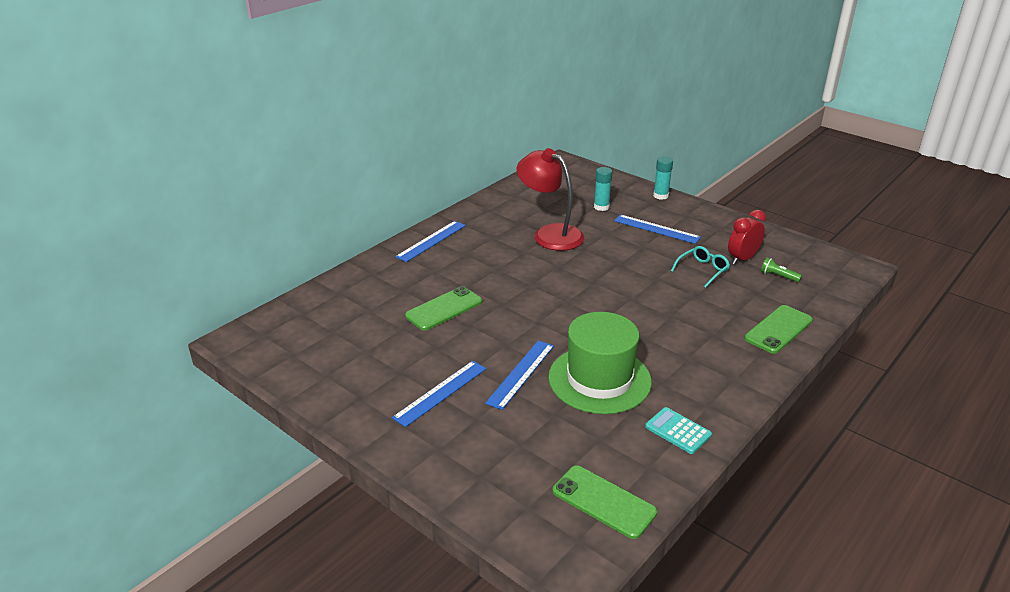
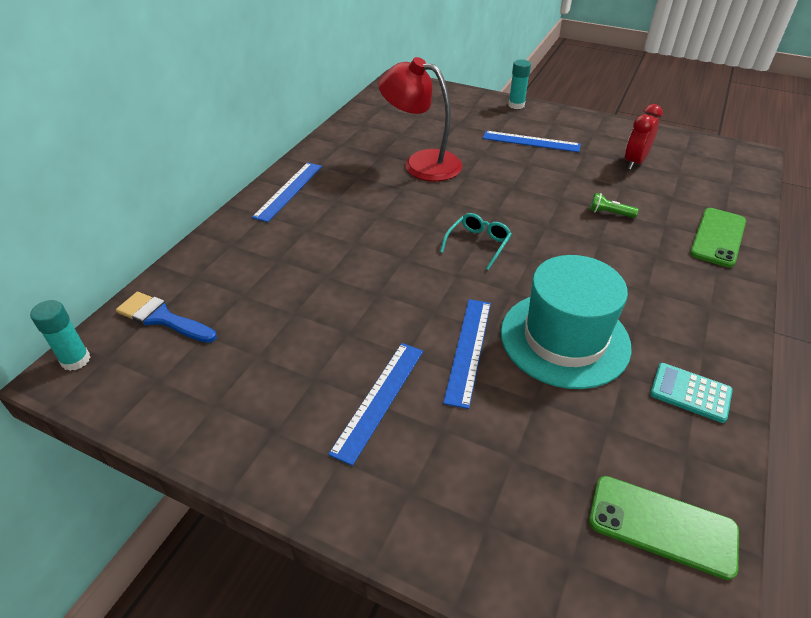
camera: 15 degrees left, 10 degrees up
(307, 316) = (162, 318): none -> blue brush
(444, 309) = (337, 276): green phone -> none
(599, 379) = (564, 339): green hat -> turquoise hat
(601, 207) = (462, 125): turquoise glue stick -> turquoise glue stick (76, 360)
(703, 270) = (603, 180): turquoise glasses -> turquoise glasses (478, 243)
(778, 276) = (680, 176): green flashlight -> green flashlight (609, 213)

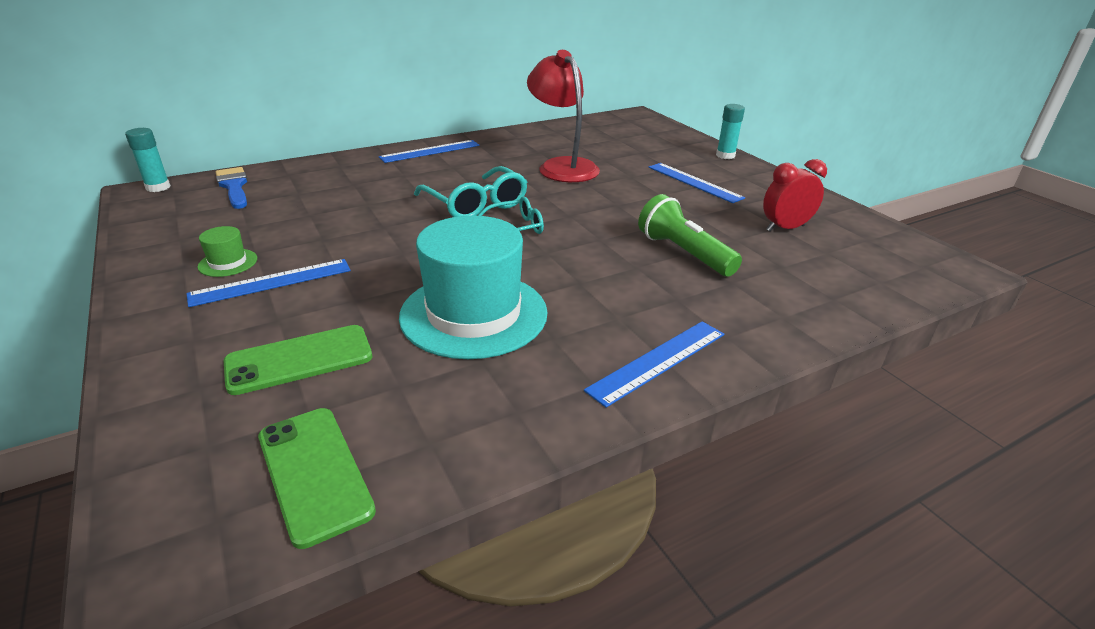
camera: 35 degrees right, 10 degrees down
(308, 403) = (228, 262): none -> green hat
(416, 234) = (476, 205): none -> turquoise glasses
(468, 350) = (384, 285): blue ruler -> blue ruler (658, 361)
(609, 213) = (683, 253): green flashlight -> green flashlight, size x1.99
(690, 393) = (519, 405): turquoise calculator -> none
(717, 237) = (780, 314): green phone -> green phone (299, 359)

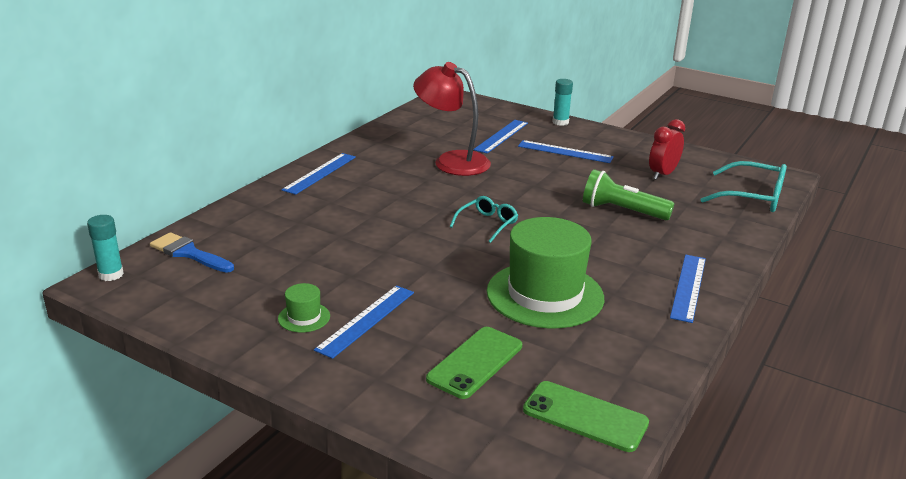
camera: 30 degrees left, 5 degrees down
(474, 314) = (545, 295): turquoise hat -> green hat
(476, 205) = (431, 213): turquoise glasses -> turquoise glasses (754, 197)
(643, 155) = (501, 136): none -> blue ruler

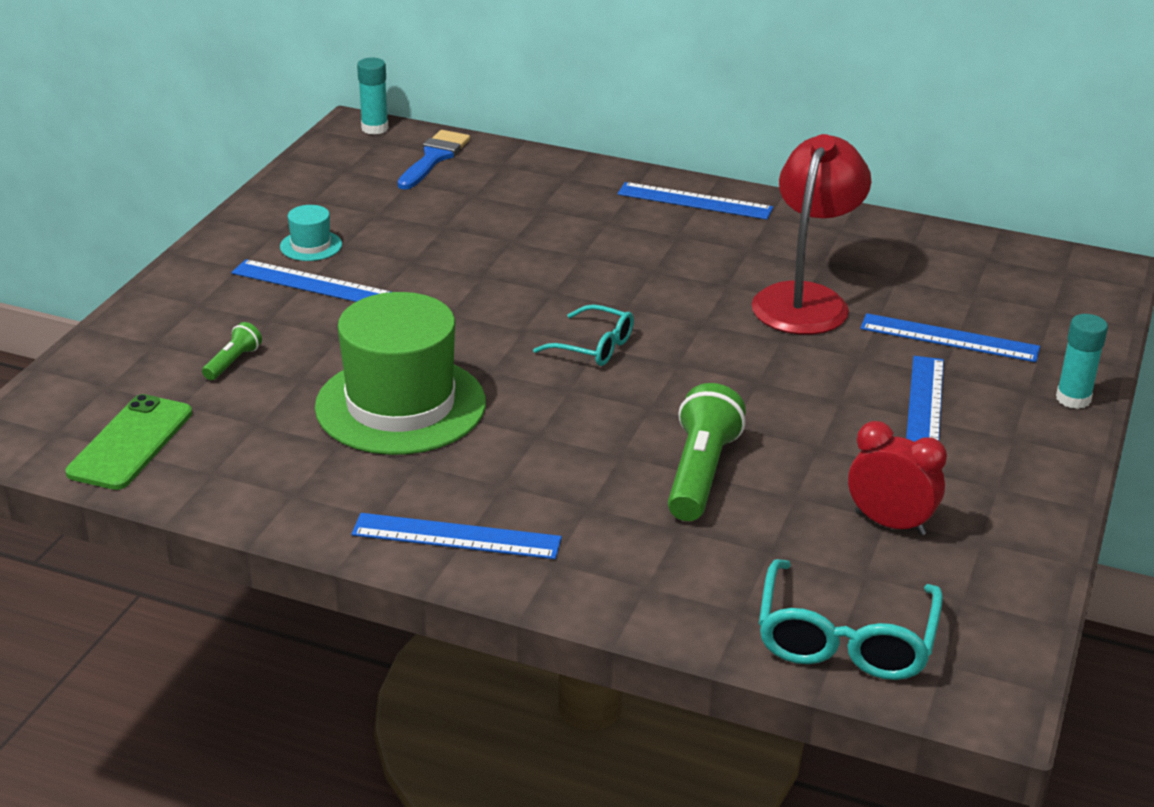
camera: 80 degrees right, 5 degrees up
(304, 317) = (311, 246): green hat -> turquoise hat
(475, 362) = (233, 362): green phone -> green flashlight

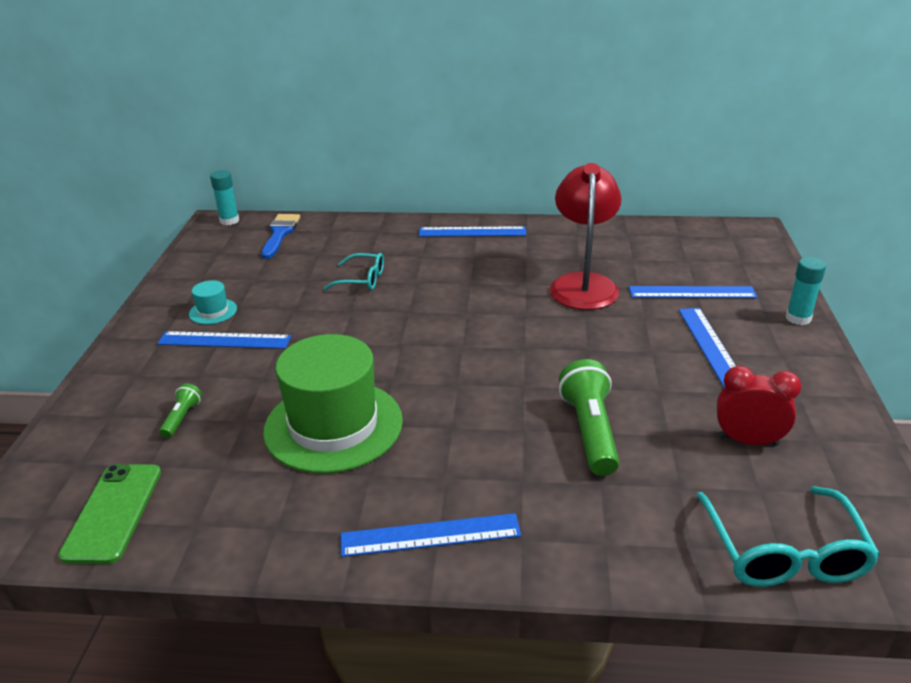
camera: 15 degrees left, 0 degrees up
(595, 347) = (459, 347): turquoise glasses -> turquoise glasses (363, 279)

